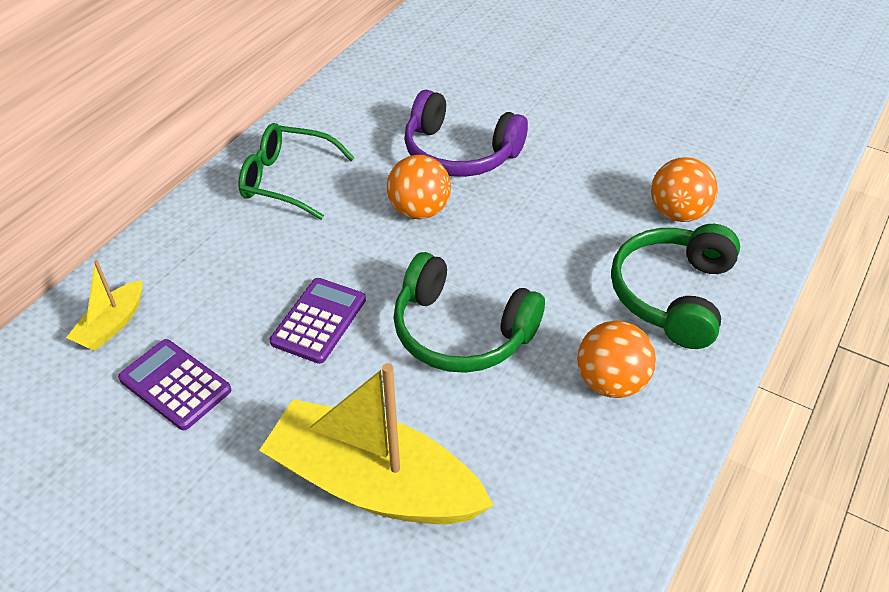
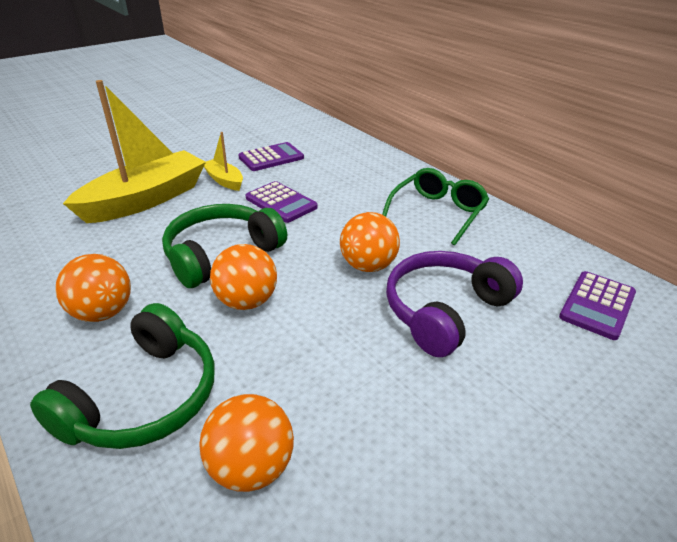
camera: 110 degrees right, 10 degrees down
(112, 325) = (329, 146): yellow boat -> yellow boat (224, 180)
(404, 78) = (597, 305): none -> purple calculator
(525, 278) = (246, 301): none -> orange ball
(673, 295) = (143, 397): green headphones -> green headphones turned 75 degrees clockwise

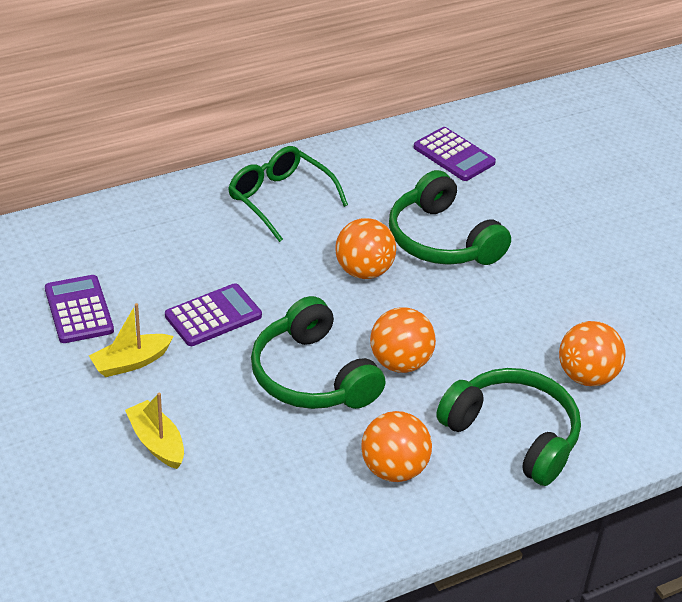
camera: 80 degrees left, 5 degrees up
(146, 199) = (157, 442): yellow boat -> yellow boat, size x0.47
(445, 311) = (442, 240): purple headphones -> green headphones

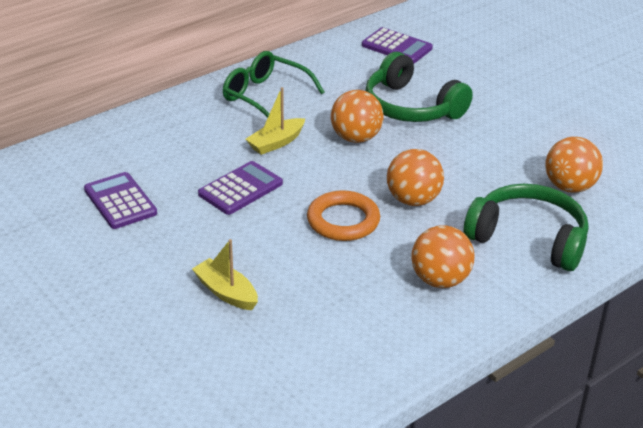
camera: 10 degrees left, 5 degrees down
(131, 362) = (181, 234): yellow boat -> yellow boat (276, 143)
(312, 376) = (343, 221): green headphones -> orange ring

